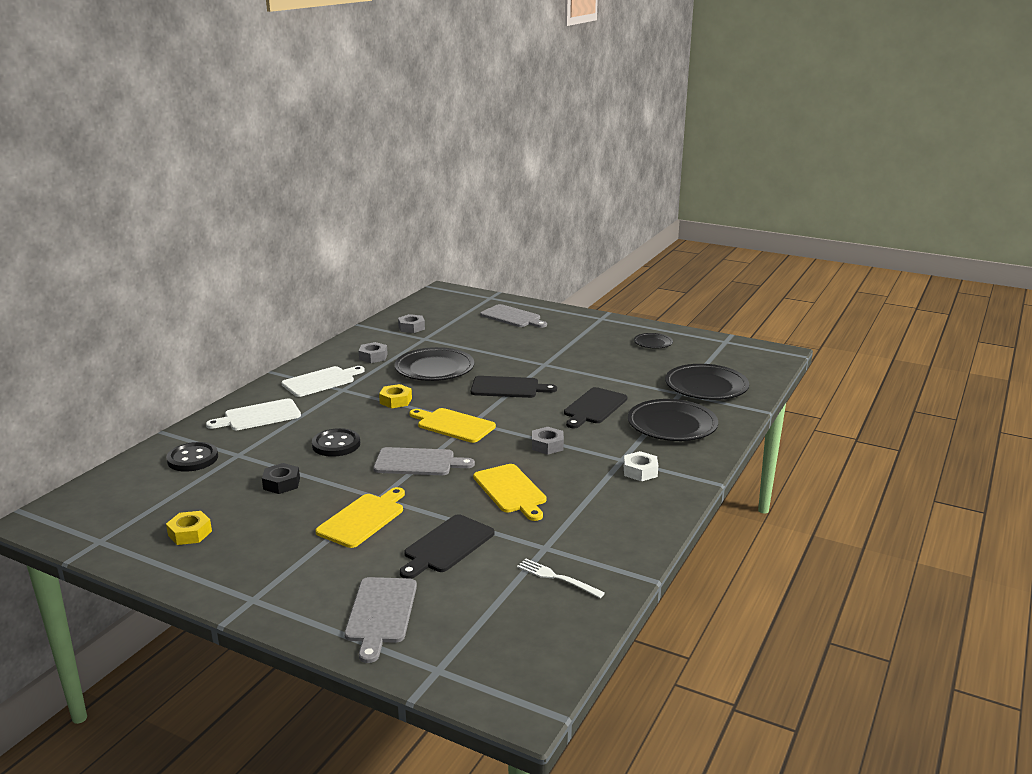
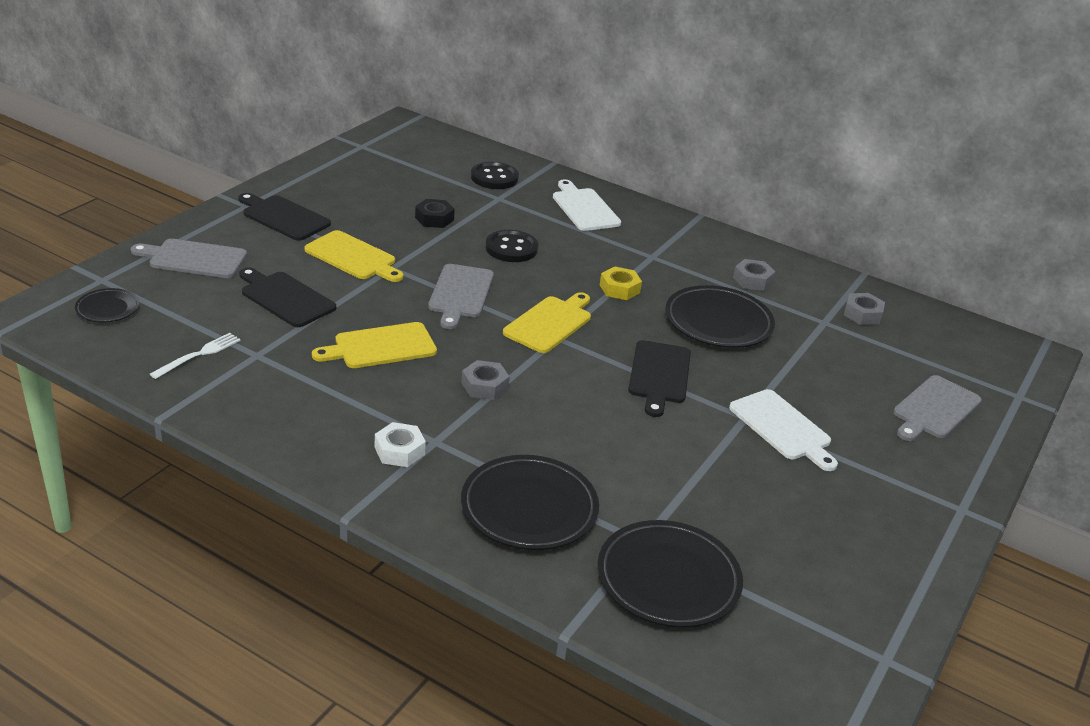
camera: 90 degrees right, 10 degrees up
(190, 533) = (359, 179): yellow nut -> none
(321, 381) = (674, 244): white cutting board -> white cutting board (782, 428)
(594, 407) = (593, 442): black cutting board -> black cutting board (283, 217)
(653, 343) = (855, 553): black plate -> black plate (107, 309)

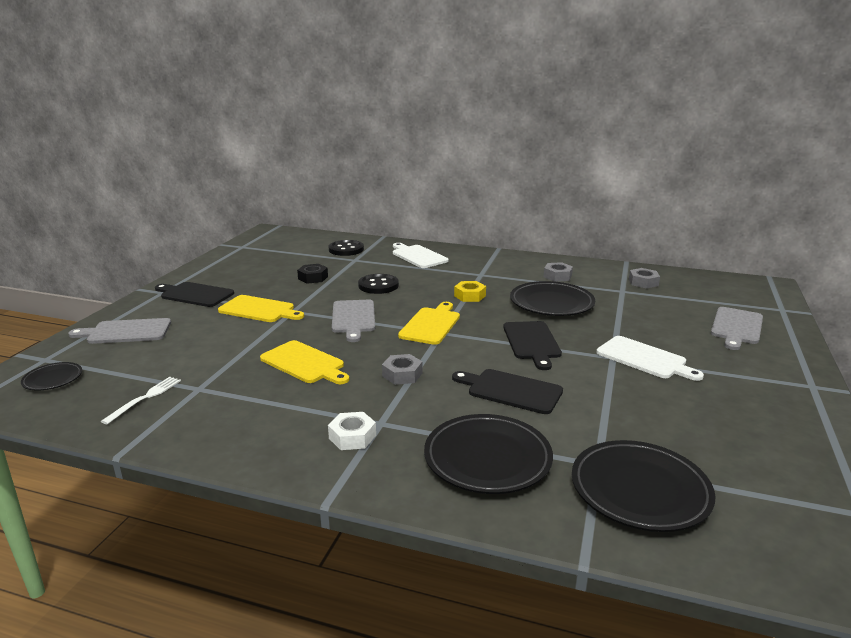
camera: 10 degrees left, 10 degrees down
(285, 298) = (212, 345): black cutting board -> black cutting board (511, 391)
(381, 346) = (304, 363): yellow cutting board -> yellow cutting board turned 105 degrees counterclockwise

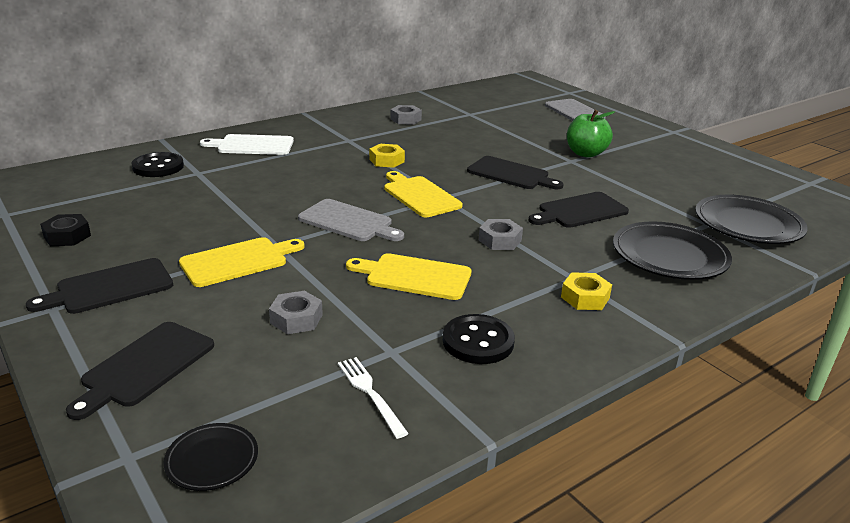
camera: 55 degrees left, 5 degrees up
(126, 332) = (145, 366): grey cutting board -> black cutting board
(304, 363) = (414, 276): yellow cutting board -> yellow cutting board turned 150 degrees counterclockwise
(313, 278) = (204, 207): black nut -> black nut (67, 236)
(352, 437) = (585, 297): white nut -> yellow nut
(378, 285) = (290, 185): black button -> black button (478, 341)
(551, 303) = (453, 141): black plate -> none
(643, 282) = (467, 103): grey nut -> grey nut (296, 319)
(644, 359) = (585, 153): white cutting board -> green apple

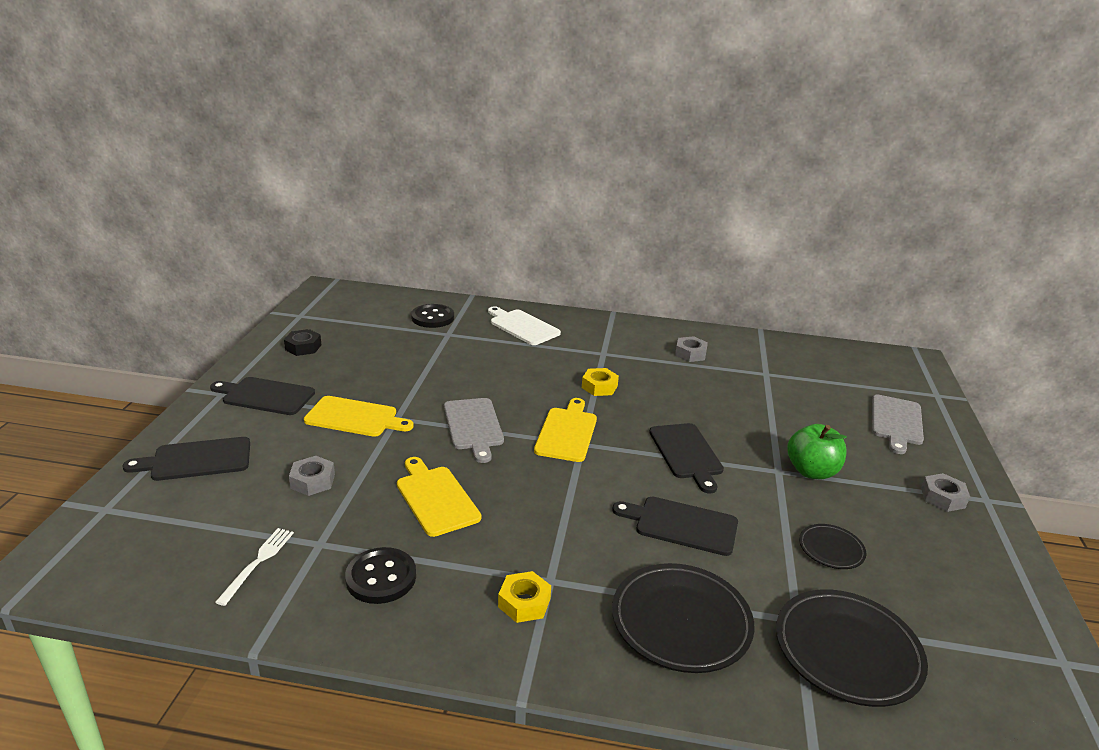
camera: 45 degrees right, 0 degrees up
(212, 460) = (128, 540): black plate -> black plate (831, 549)
(500, 240) = (555, 508): grey nut -> grey nut (942, 498)

